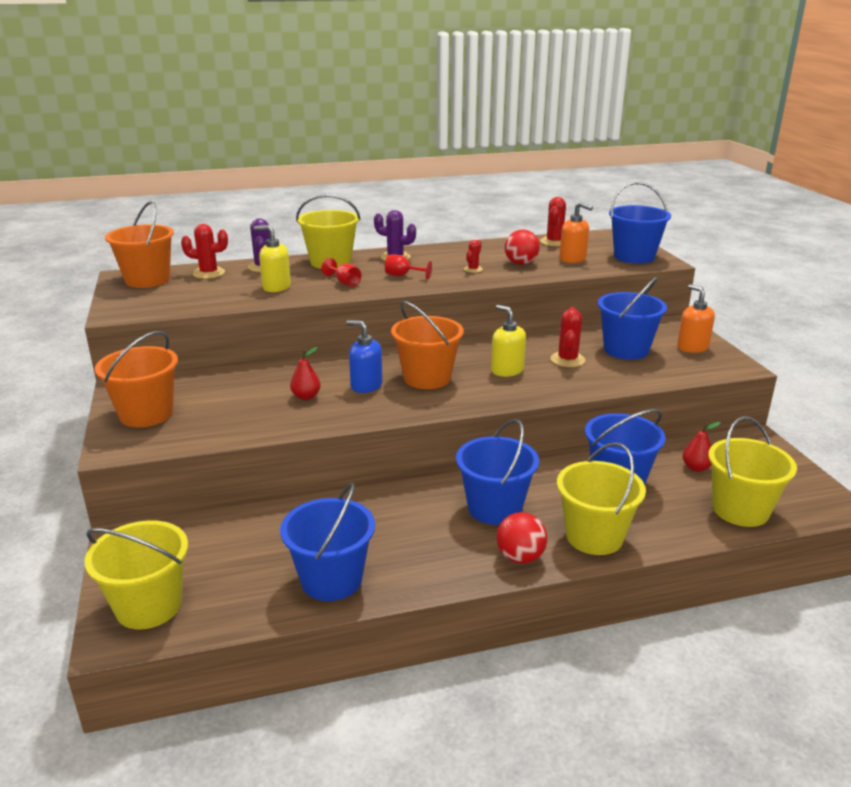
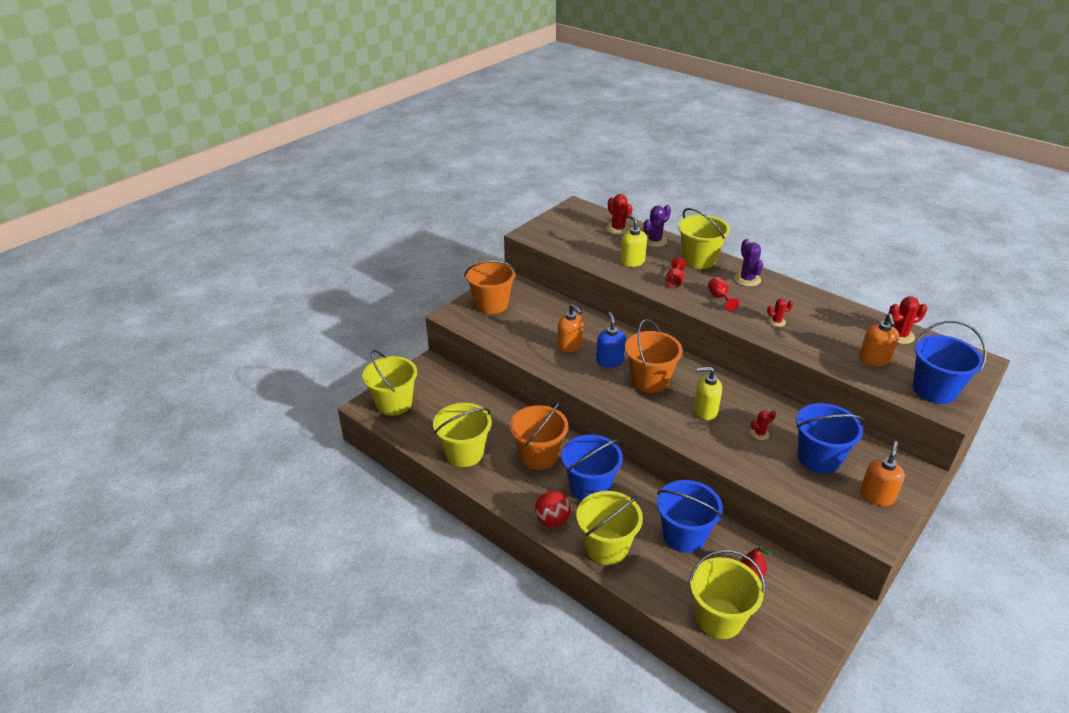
camera: 55 degrees right, 10 degrees up
(147, 280) = (581, 216): orange bucket -> orange bucket (538, 456)
(306, 397) = (570, 346): red pear -> orange soap dispenser
(331, 580) = (464, 453): blue bucket -> yellow bucket
(507, 370) = (705, 411): yellow soap dispenser -> yellow soap dispenser turned 105 degrees counterclockwise
(521, 263) = (823, 338): red ball -> none
(567, 360) = (759, 433): red cactus -> red cactus, size x0.61

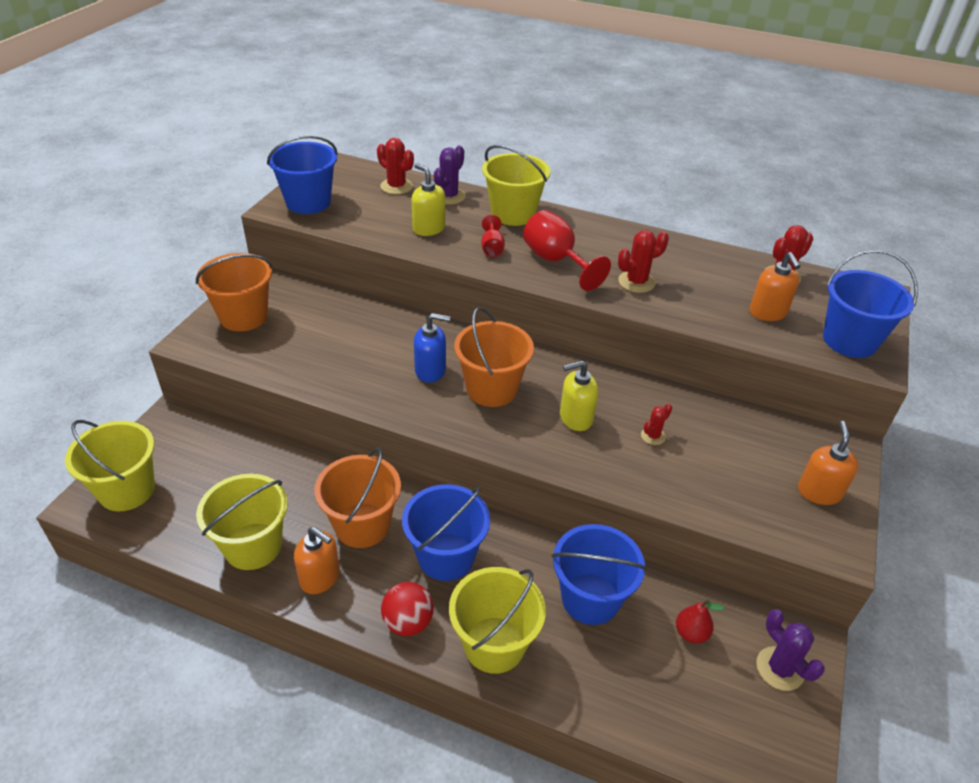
camera: 20 degrees left, 5 degrees up
(570, 346) = (370, 358): orange soap dispenser -> orange soap dispenser (320, 577)
(609, 361) = (430, 371): blue soap dispenser -> blue soap dispenser turned 120 degrees clockwise
(719, 298) = (556, 261): red goblet -> red goblet, size x1.83
(719, 618) = (673, 713): yellow bucket -> none
(747, 279) = (581, 231): purple cactus -> purple cactus (780, 668)
(776, 321) = (636, 282): red cactus -> red cactus, size x1.63
(819, 458) = (734, 455): blue bucket -> blue bucket (308, 202)

